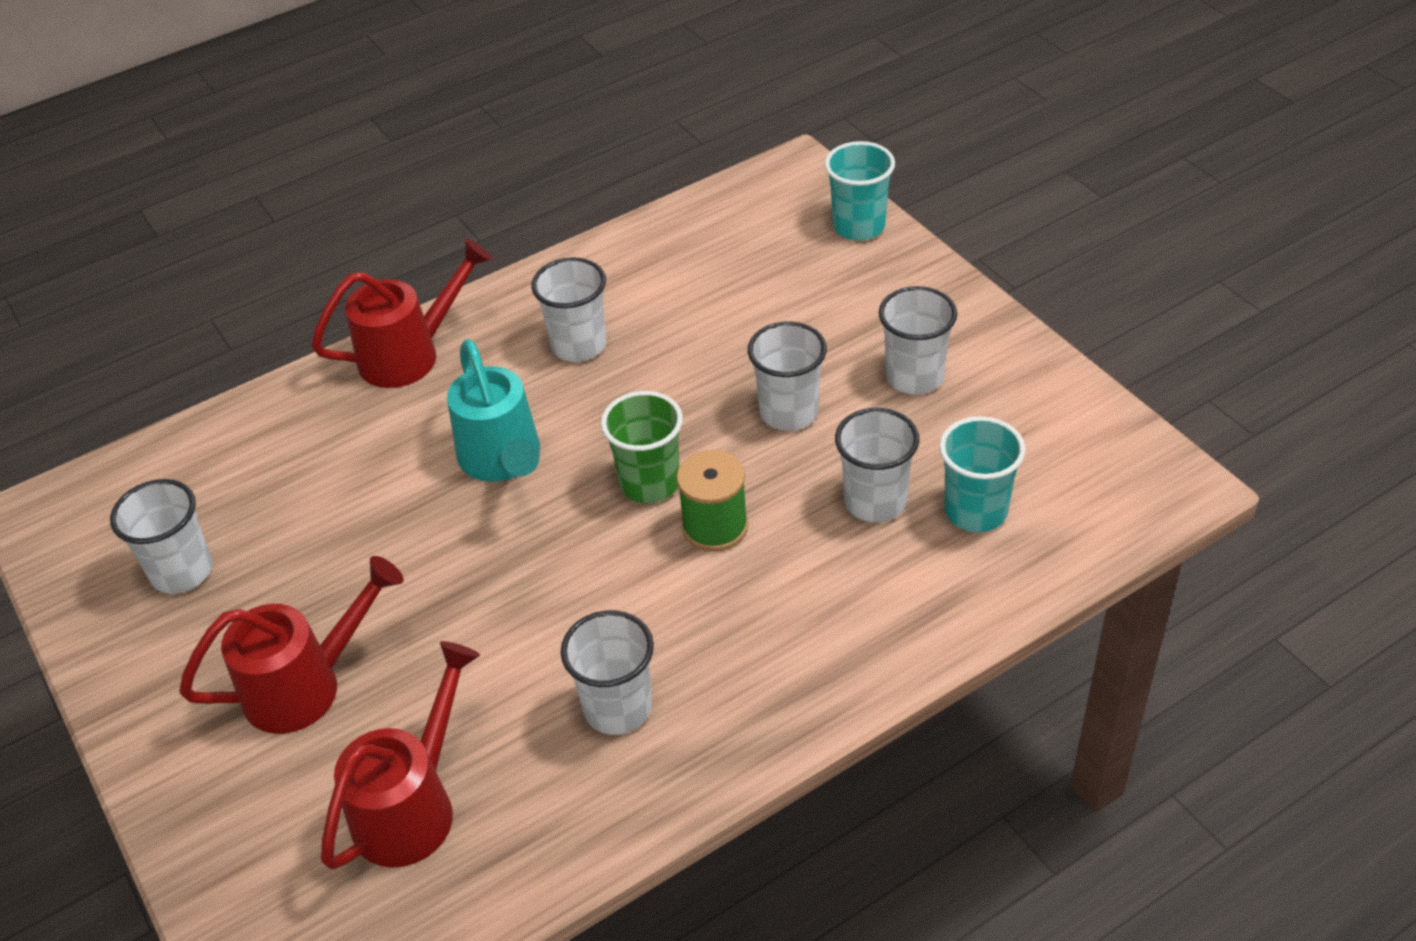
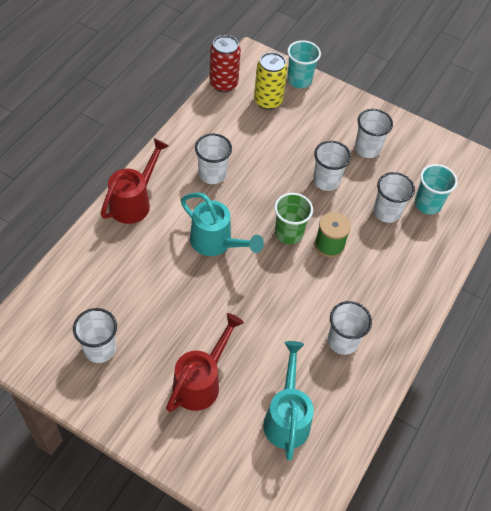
camera: 35 degrees left, 10 degrees up
(413, 806) = (287, 417): red watering can -> turquoise watering can
(707, 202) = (223, 84): none -> red can
(771, 248) = (268, 101): none -> yellow can

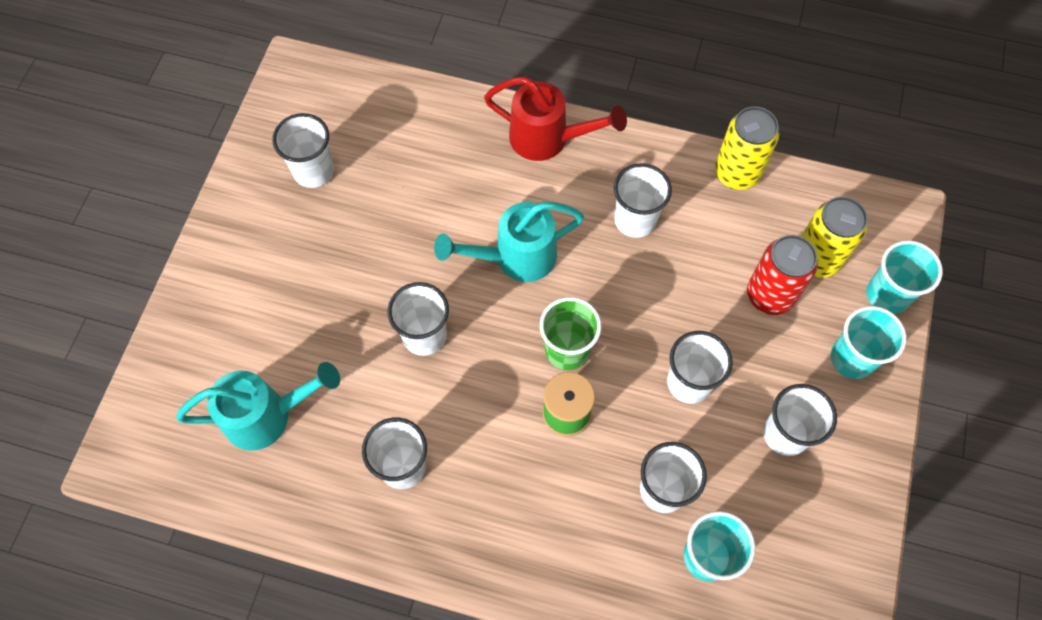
camera: 80 degrees right, 10 degrees up
(199, 117) = (737, 173): none -> yellow can
(201, 382) = (295, 297): red watering can -> none
(216, 243) = (515, 257): turquoise watering can -> turquoise watering can turned 45 degrees clockwise
(223, 84) = (820, 187): red can -> red can (770, 295)
(255, 308) = (424, 335): none -> white cup
(332, 107) = (852, 358): none -> turquoise cup

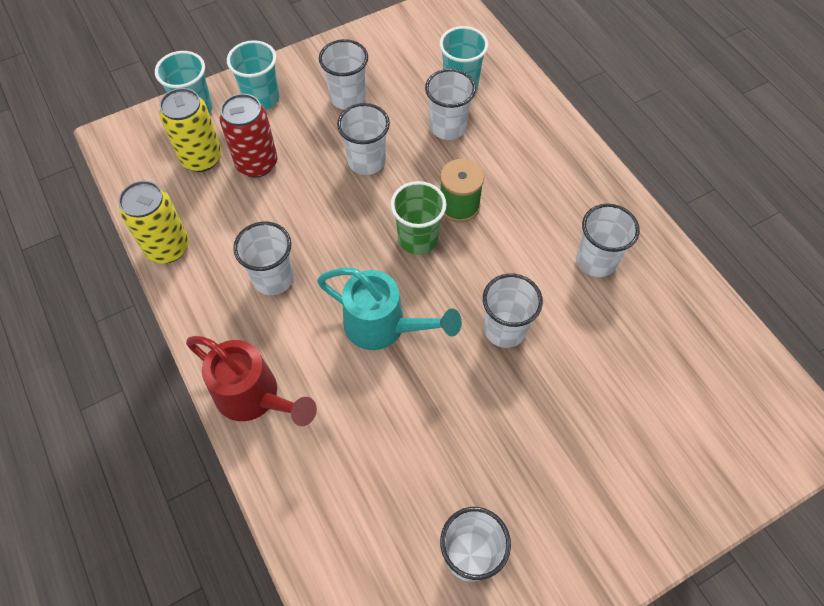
camera: 135 degrees left, 5 degrees down
(267, 416) = (670, 370): turquoise watering can -> none
(547, 139) = (254, 397): red watering can -> red watering can turned 150 degrees clockwise

